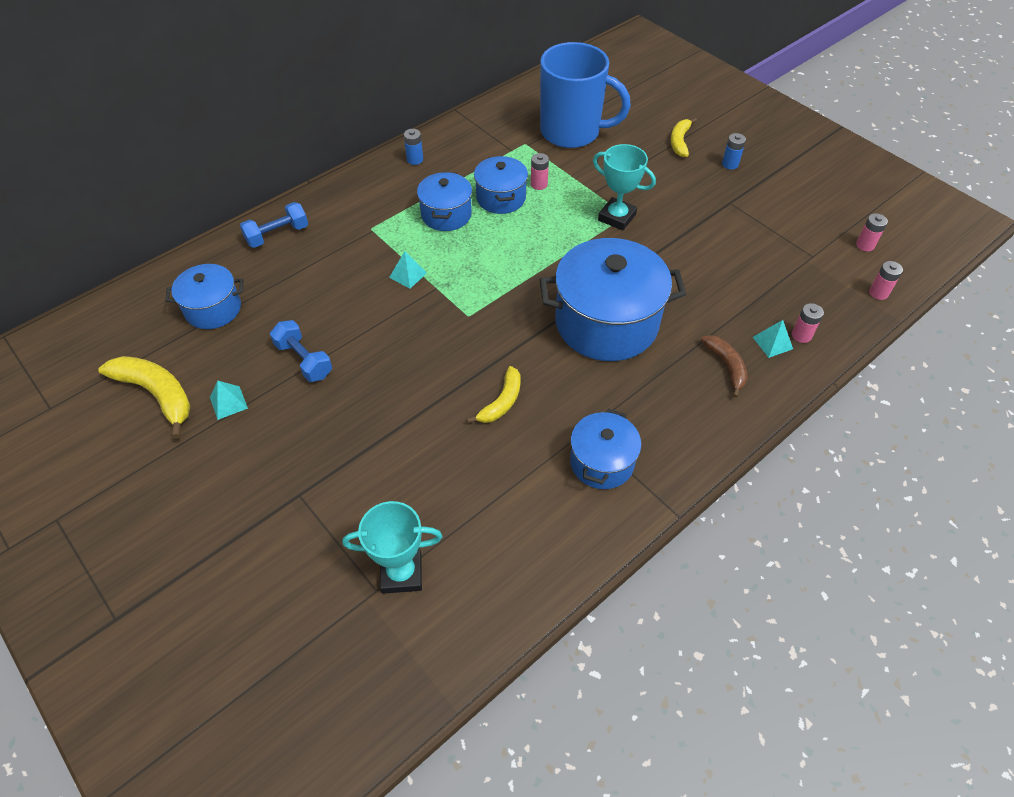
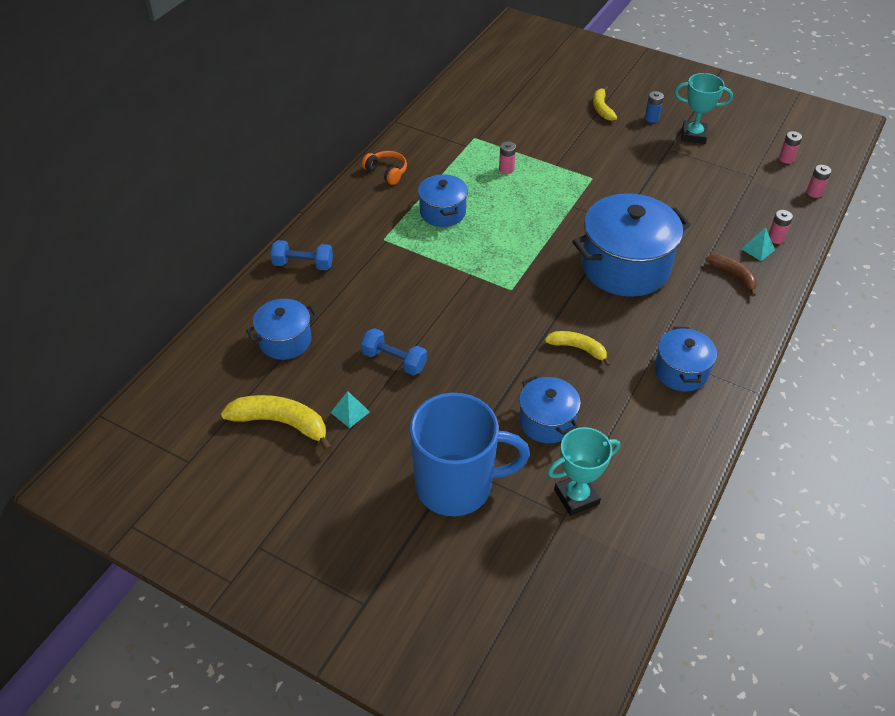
camera: 20 degrees left, 5 degrees down
(277, 235) = (303, 264): blue dumbbell -> blue dumbbell turned 60 degrees clockwise
(408, 275) = (440, 269): turquoise pyramid -> none
(415, 159) = (386, 172): blue battery -> orange headphones
(501, 198) = (481, 188): blue pot -> blue pot (547, 421)
(501, 402) = (578, 348): yellow banana -> yellow banana turned 75 degrees counterclockwise
(571, 132) = (508, 119): blue mug -> blue mug (456, 485)
(617, 217) = (586, 181): turquoise trophy -> turquoise trophy (693, 135)

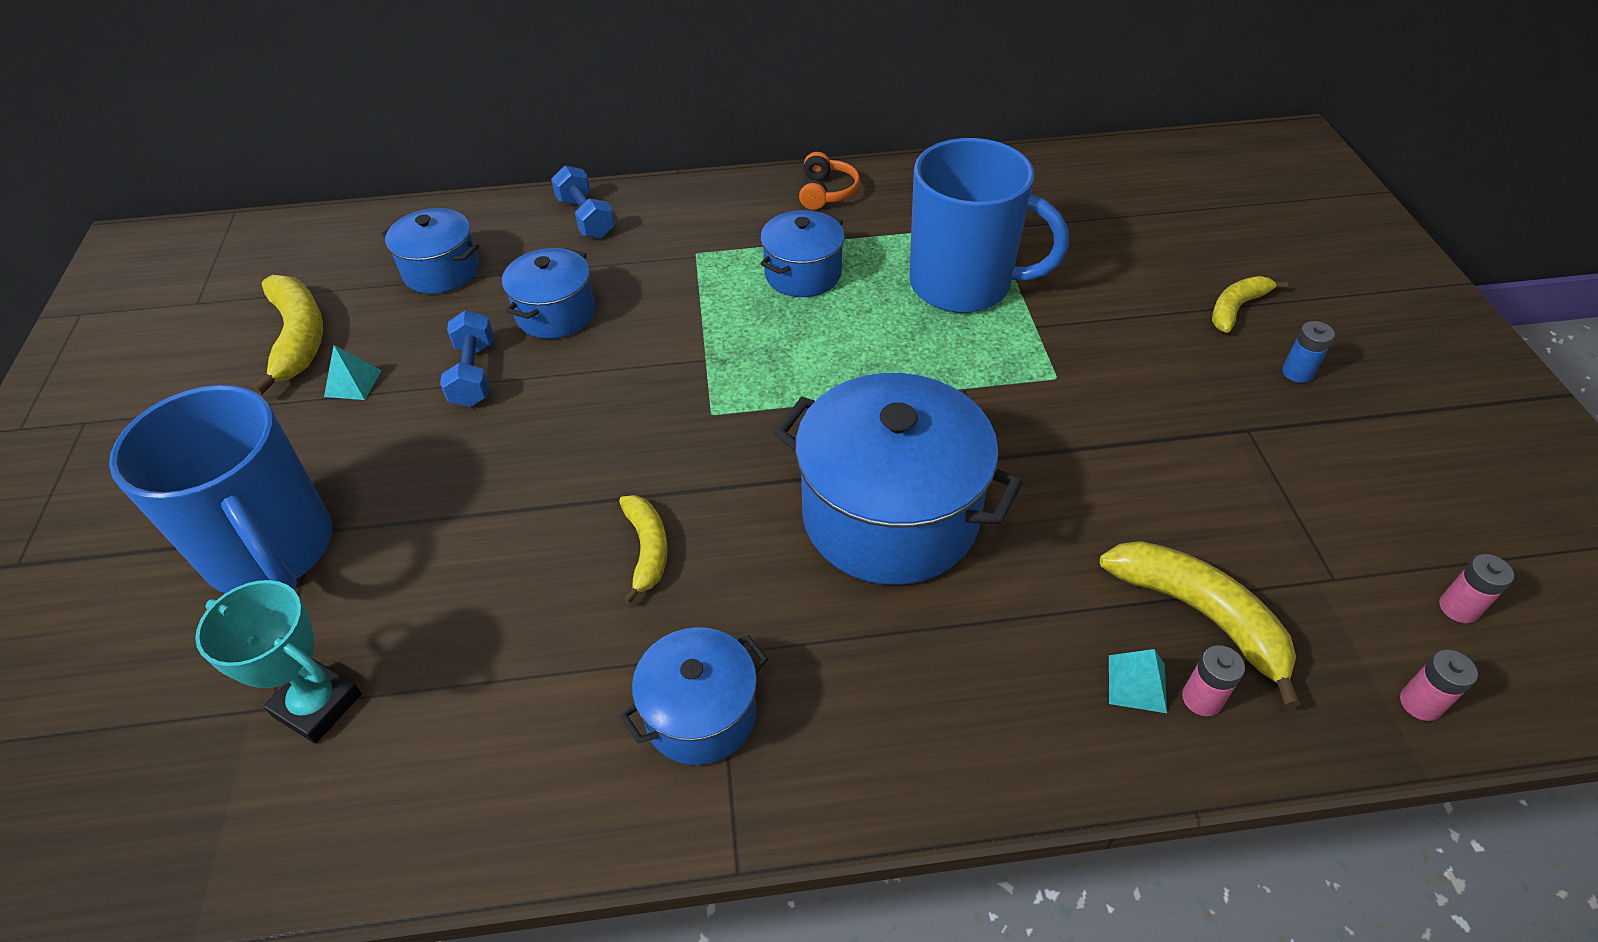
camera: 55 degrees right, 0 degrees up
(506, 169) = (963, 285): pink battery -> blue mug
(547, 421) = (460, 589): blue pot -> blue pot (556, 313)
(693, 135) = (1330, 444): turquoise trophy -> none
(733, 275) = (1022, 678): brown banana -> none
(742, 216) = (1200, 615): none -> yellow banana

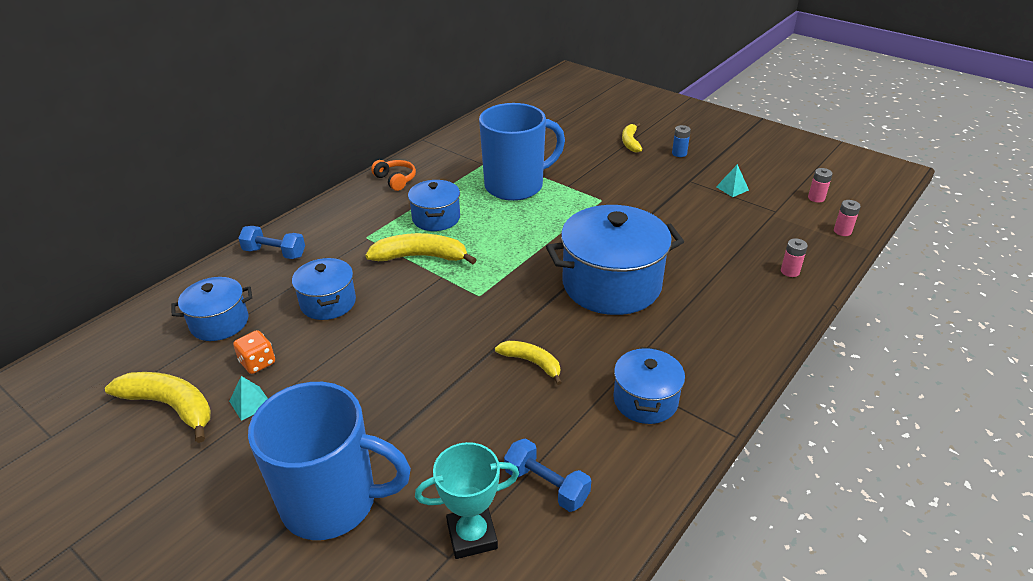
camera: 45 degrees left, 10 degrees down
(413, 341) = (258, 363): none -> orange dice
(474, 374) = (323, 354): blue dumbbell -> blue dumbbell (546, 485)
(1137, 683) = (767, 280): turquoise pyramid -> turquoise pyramid (732, 188)
(1200, 615) = (755, 247): yellow banana -> yellow banana (421, 257)

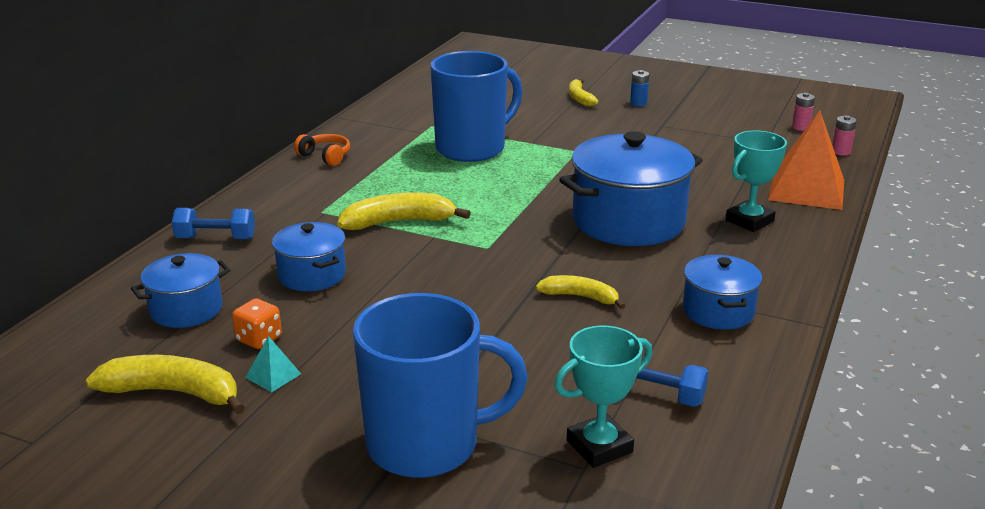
camera: 15 degrees left, 10 degrees down
(436, 218) = (396, 186): blue pot -> none
(720, 300) = (749, 221): none -> turquoise trophy
(732, 188) = (711, 127): turquoise pyramid -> none
(790, 271) = (806, 189): pink battery -> orange pyramid

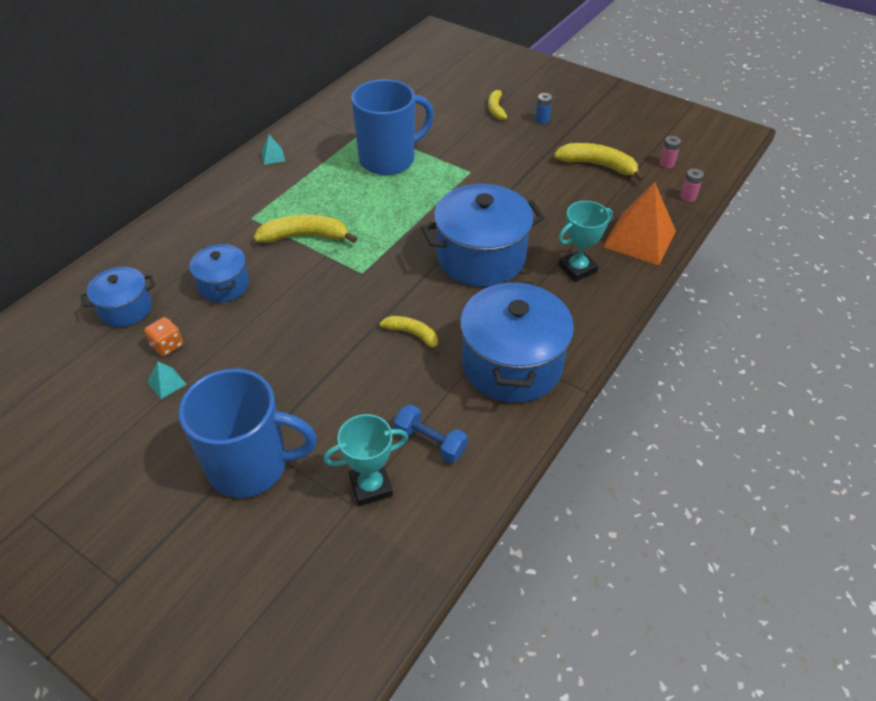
camera: 10 degrees right, 20 degrees up
(174, 393) = (95, 389): yellow banana -> yellow banana (598, 165)
(215, 238) = (166, 237): blue dumbbell -> none
(325, 156) = (273, 156): orange headphones -> turquoise pyramid
(718, 311) = (512, 364): blue pot -> blue pot, size x1.83

